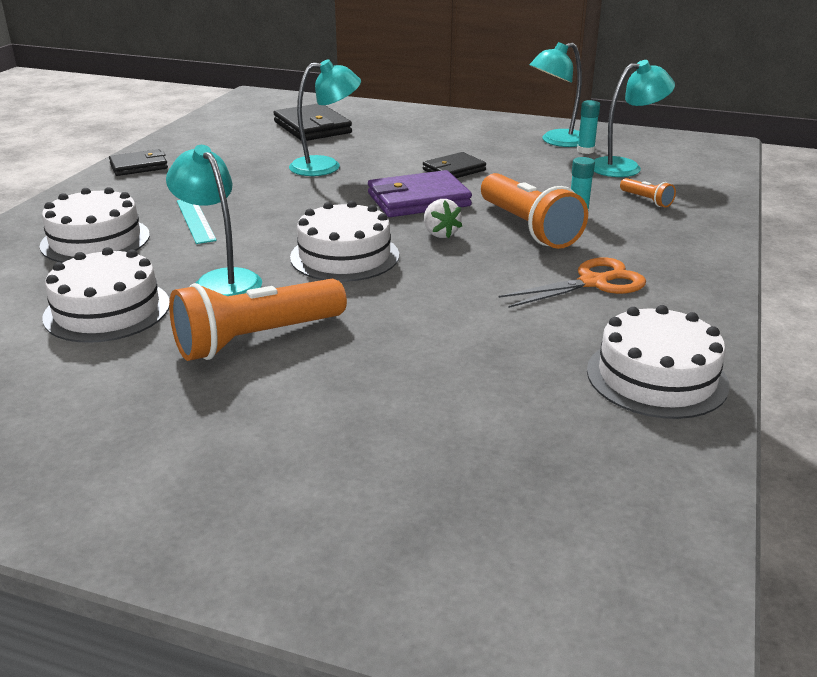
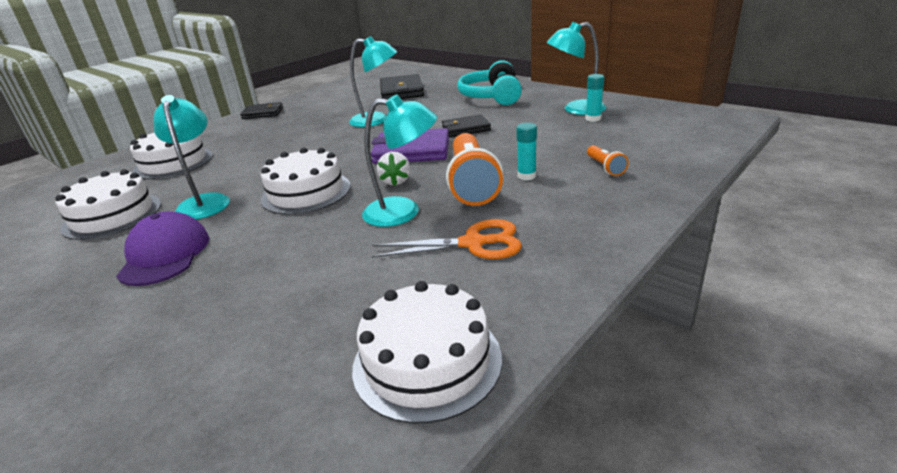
camera: 25 degrees right, 0 degrees up
(196, 220) = (247, 154): turquoise ruler -> none
(256, 339) = (165, 254): orange flashlight -> purple cap
(442, 130) = (492, 96): none -> turquoise headphones
(625, 167) = (615, 135): turquoise lamp -> turquoise lamp (403, 212)

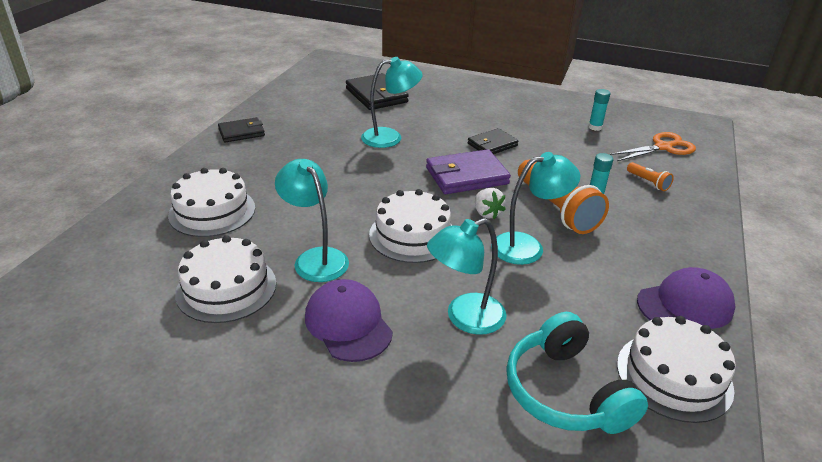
camera: 25 degrees left, 5 degrees up
(473, 243) = (614, 270): orange scissors -> orange scissors (663, 147)
(492, 96) = (479, 101): turquoise headphones -> turquoise headphones (565, 392)
(524, 288) = (685, 305): none -> purple cap
(575, 109) = (571, 116): turquoise lamp -> turquoise lamp (465, 318)

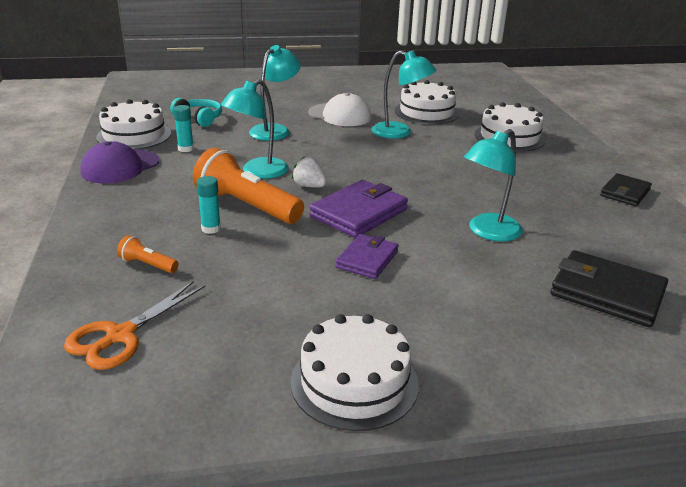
camera: 150 degrees right, 5 degrees down
(348, 324) = (340, 115): purple cap -> white cap
(412, 235) = (353, 158): white cake -> white cake (354, 382)
(492, 145) = (367, 259): black wallet -> purple wallet
(565, 392) = (199, 119): turquoise headphones -> turquoise headphones, size x0.64
(595, 127) = (241, 344): turquoise glue stick -> turquoise glue stick (186, 149)

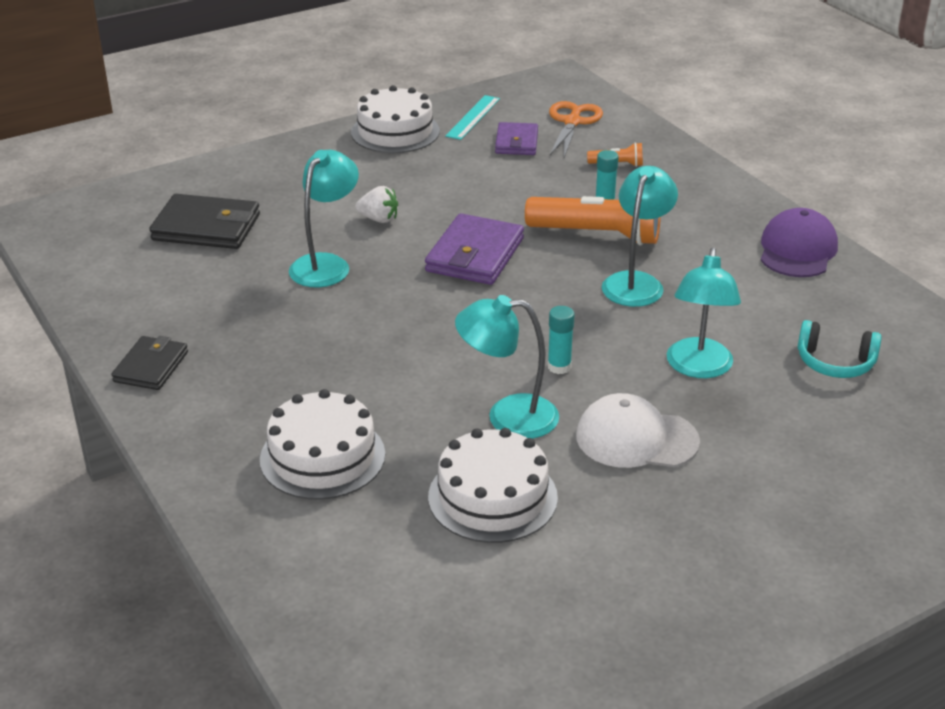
camera: 160 degrees right, 5 degrees up
(134, 135) = (866, 303): white cake -> none
(186, 149) = (767, 297): turquoise glue stick -> turquoise glue stick (559, 367)
(232, 381) = (473, 117): none -> turquoise ruler
(309, 186) = (556, 277): white strawberry -> white strawberry (379, 219)
(367, 259) = (435, 209): purple wallet -> purple wallet (516, 142)

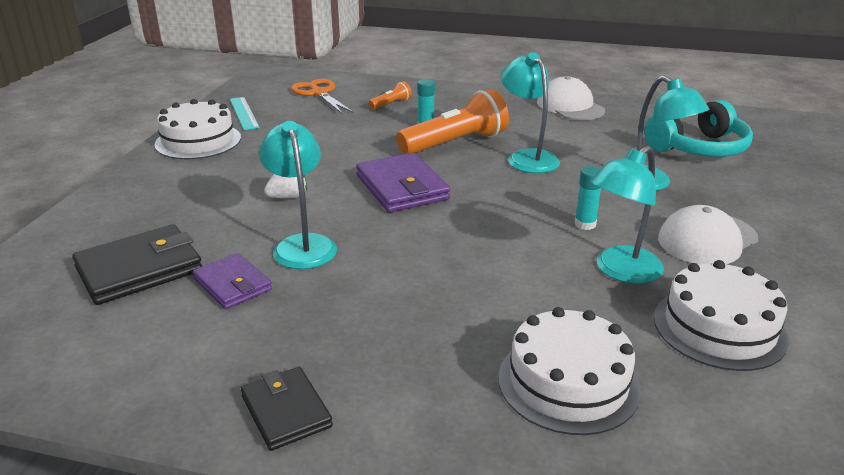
camera: 45 degrees left, 5 degrees down
(516, 142) = (303, 116): purple wallet -> purple wallet (233, 284)
(797, 250) = (570, 106): purple cap -> white cap
(835, 362) = (699, 148): turquoise headphones -> turquoise headphones, size x1.57

